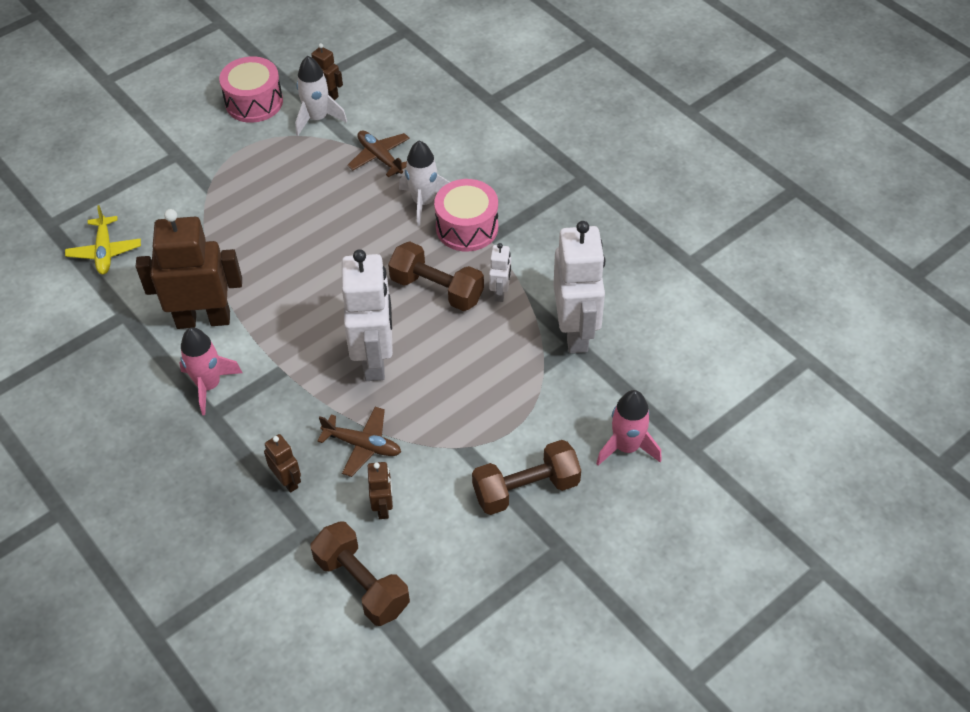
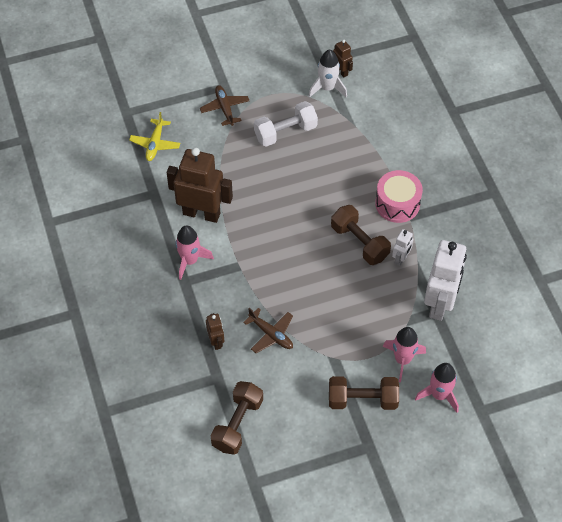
camera: 20 degrees right, 5 degrees up
(254, 102) = (289, 62): pink drum -> none
(282, 185) = (285, 132): none -> white dumbbell
(362, 584) = (237, 424): brown dumbbell -> brown dumbbell turned 45 degrees clockwise
(375, 359) = (300, 278): white robot -> none
(380, 157) = (359, 132): brown plane -> brown plane (225, 108)
(383, 507) = (269, 379): brown robot -> none
(423, 202) = (375, 175): white rocket -> none
(558, 418) = (402, 360): none -> pink rocket

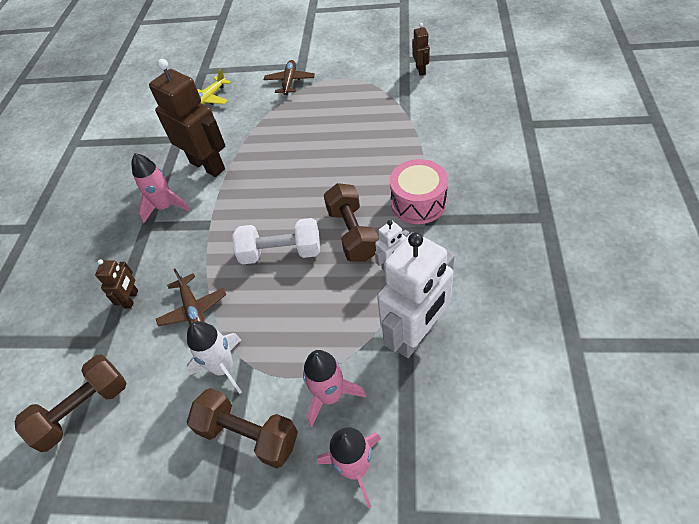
camera: 30 degrees right, 5 degrees down
(285, 132) = (334, 111): white dumbbell -> white dumbbell (281, 252)
(327, 88) = (398, 81): white rocket -> white rocket (223, 368)

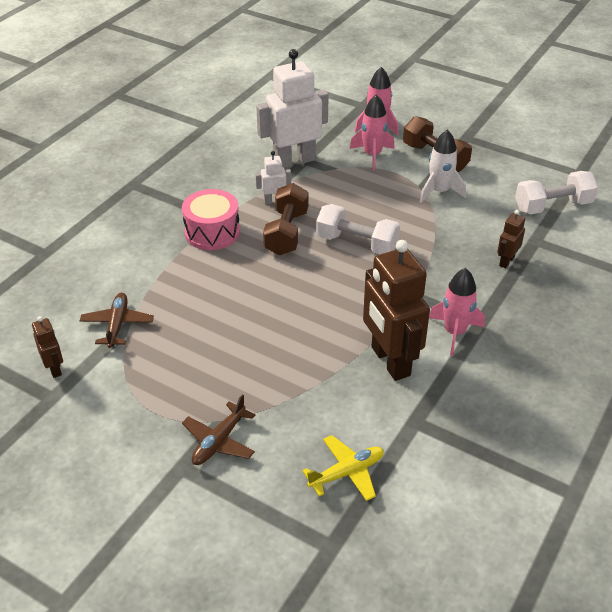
camera: 160 degrees left, 10 degrees down
(84, 409) = (553, 206): brown dumbbell -> white dumbbell
(193, 309) = (451, 233): brown plane -> brown plane (117, 324)
(420, 70) = (54, 368): brown robot -> brown robot turned 135 degrees clockwise

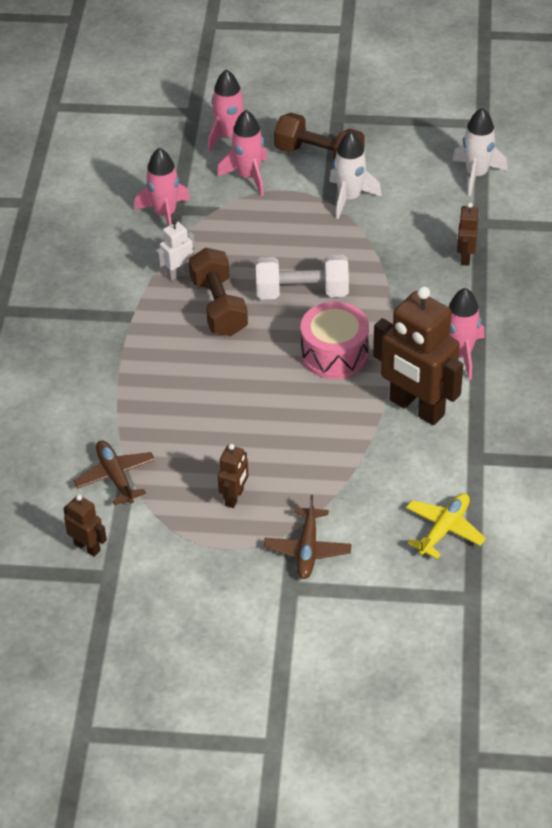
camera: 25 degrees left, 5 degrees up
(193, 375) = (234, 497): none -> brown robot
(212, 232) = (137, 335): pink drum -> pink drum (334, 354)
(294, 161) = (165, 214): white robot -> pink rocket
(553, 206) = (476, 175): white dumbbell -> white rocket

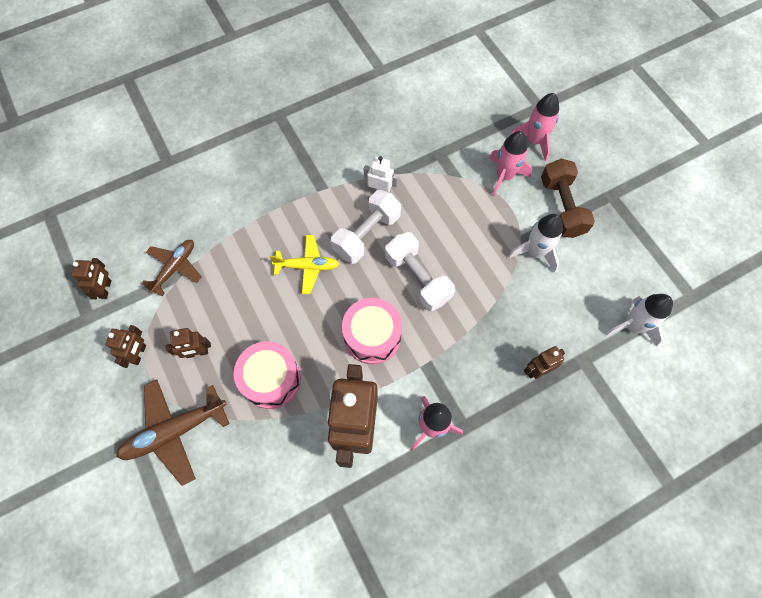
camera: 55 degrees right, 20 degrees up
(165, 214) = (429, 150): pink rocket -> none
(194, 547) = (139, 354): none -> brown robot
(219, 306) = (366, 234): brown dumbbell -> white dumbbell
(307, 549) = (175, 431): brown plane -> brown plane, size x1.53
(315, 450) = (271, 379): none -> pink drum
(444, 529) = (246, 521): yellow plane -> yellow plane (307, 266)

